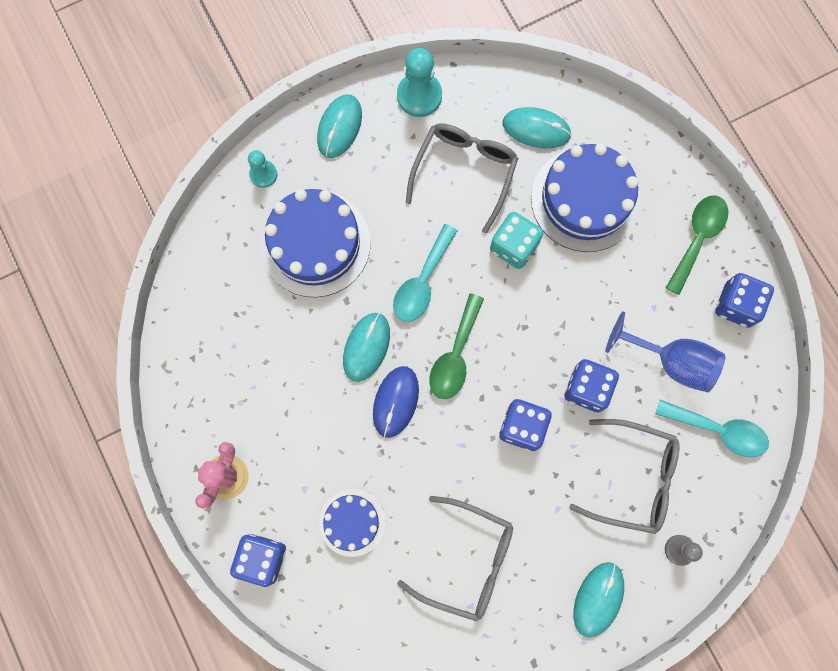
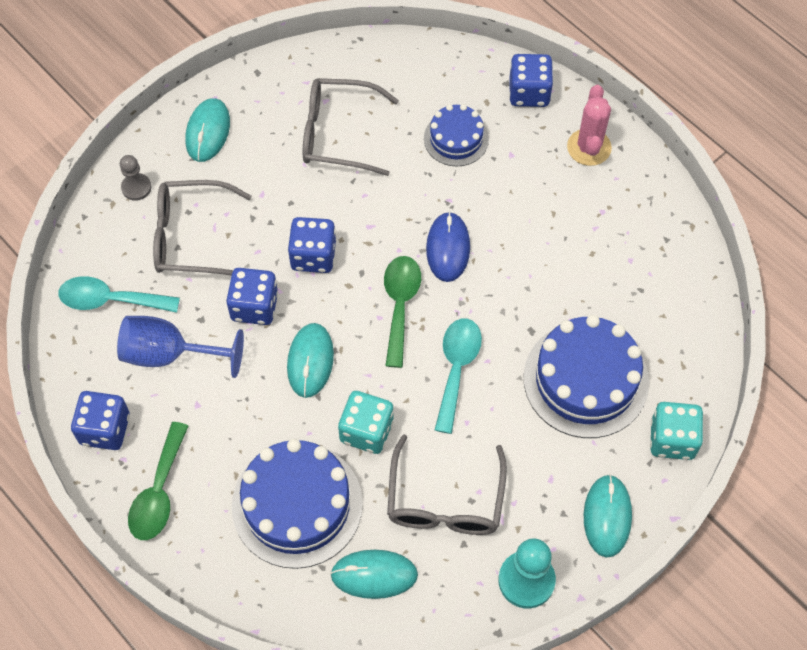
camera: 165 degrees right, 15 degrees down
(263, 174) = (672, 439): turquoise pawn -> turquoise dice
(366, 347) = (494, 291): turquoise mouse -> turquoise mouse (310, 361)

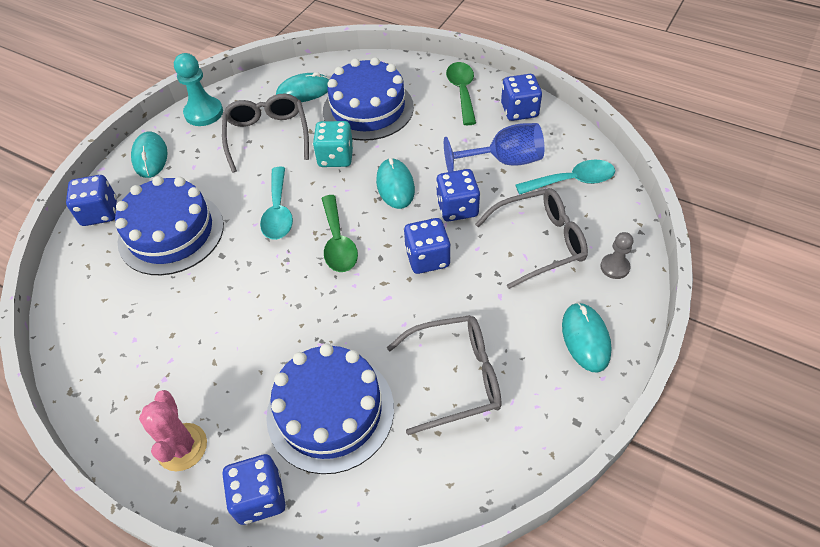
camera: 165 degrees right, 10 degrees down
(448, 248) = (309, 299): blue mouse -> none
(456, 138) = (330, 411): blue cake -> blue cake, size x1.77
(672, 439) = (100, 213): turquoise dice -> blue dice

